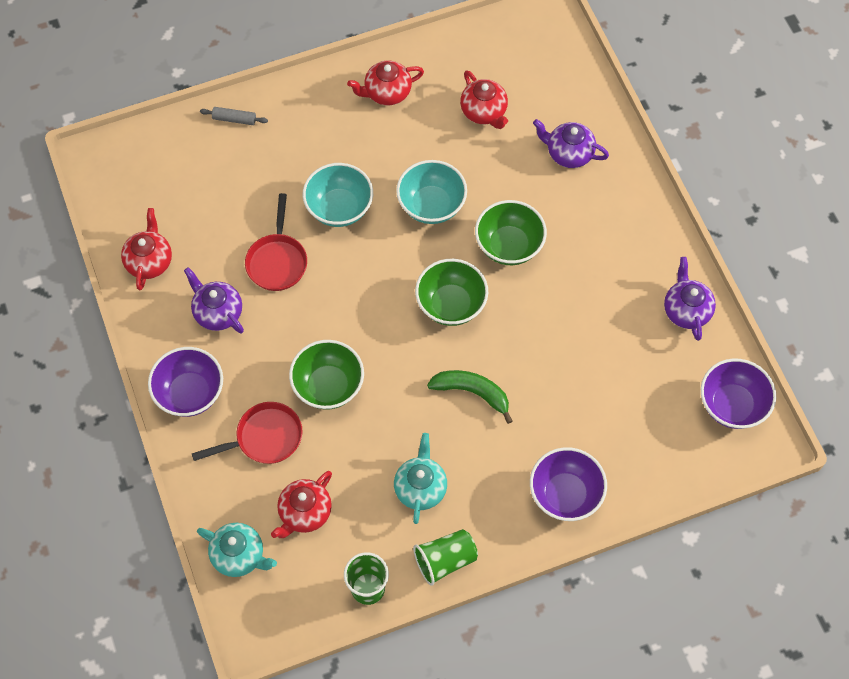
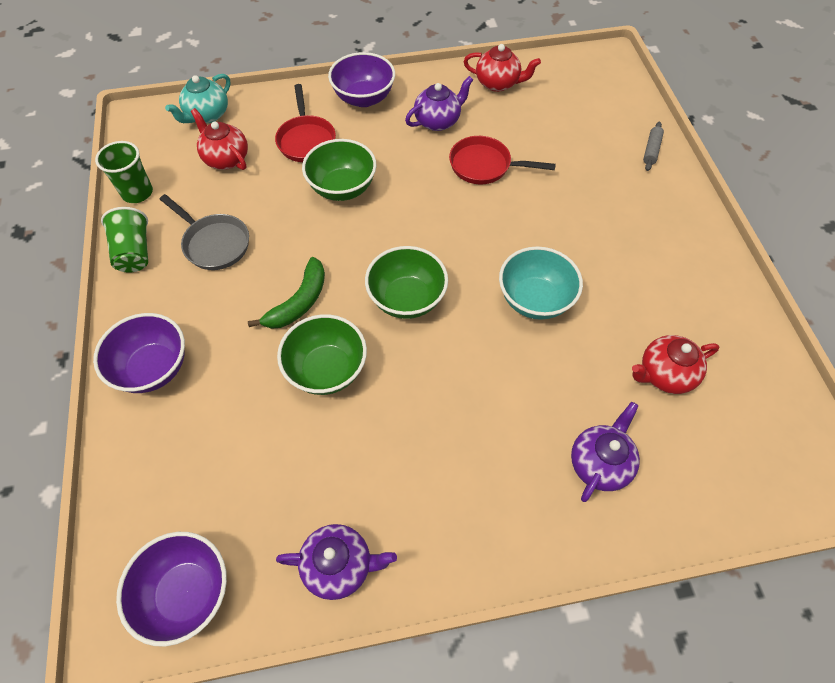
camera: 100 degrees right, 5 degrees down
(339, 208) = (539, 219): turquoise bowl -> none
(386, 93) = (689, 279): red teapot -> none
(420, 488) = (214, 243): turquoise teapot -> grey pan
(509, 246) = (471, 368): green bowl -> green bowl (327, 370)

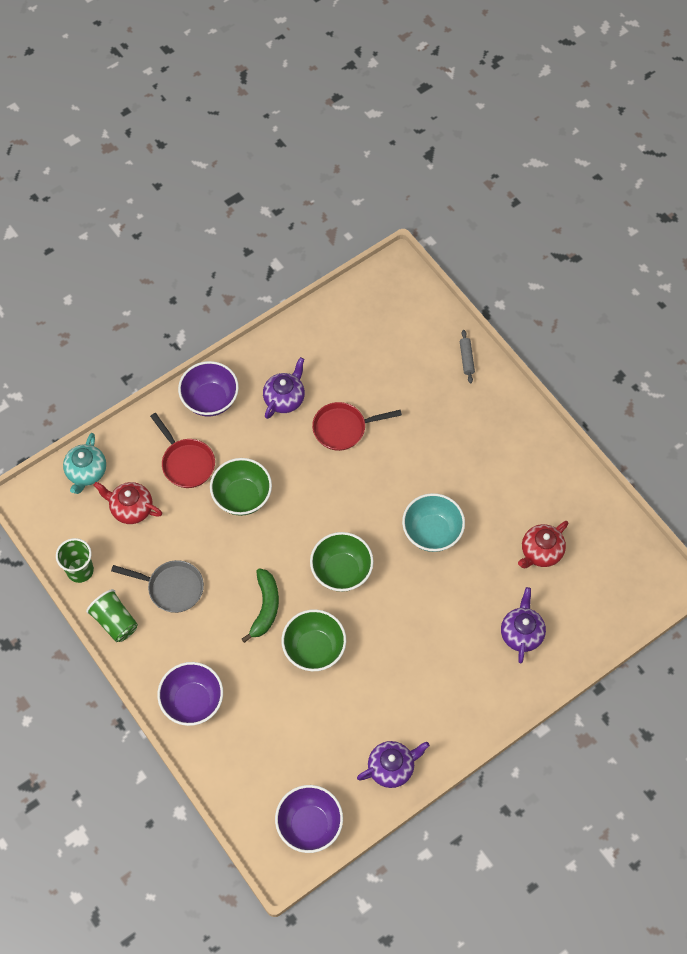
camera: 25 degrees left, 5 degrees up
(498, 83) = (316, 337): red teapot -> none

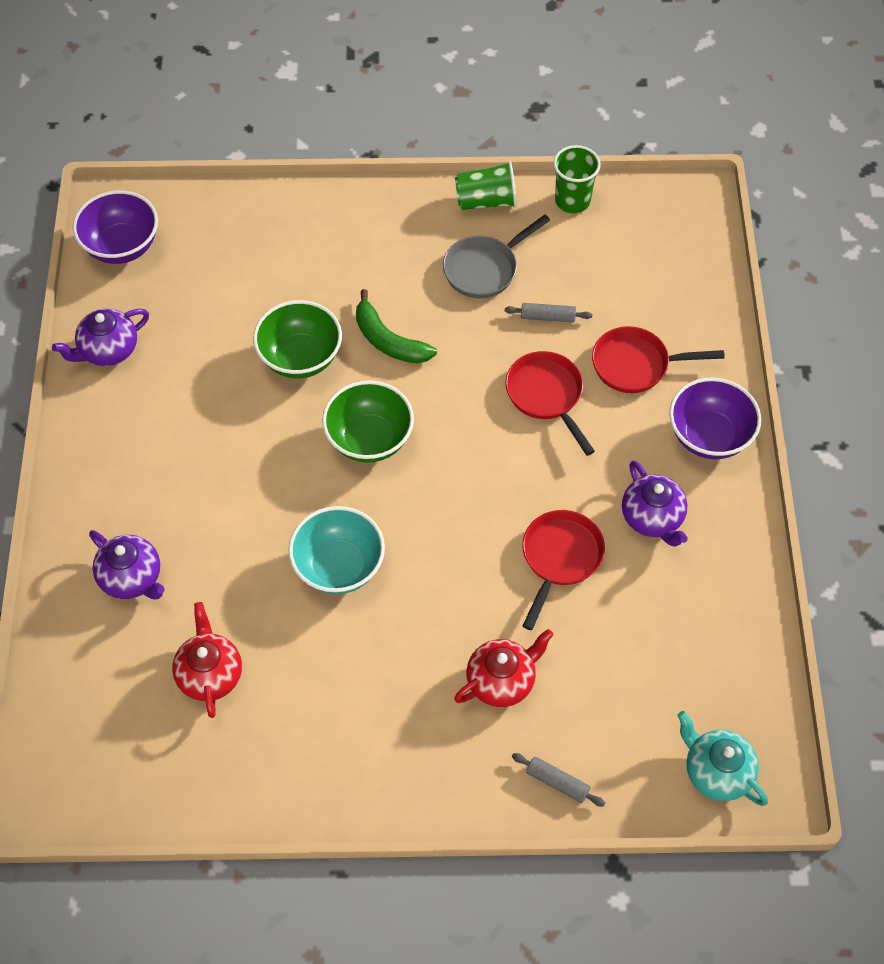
camera: 125 degrees right, 5 degrees down
(86, 472) = (694, 264): turquoise teapot -> turquoise teapot (716, 771)
(131, 508) = (615, 282): red teapot -> red teapot (502, 681)
(184, 530) = (547, 317): none -> grey rolling pin
(192, 701) = (339, 220): purple bowl -> none
(242, 497) = (546, 395): green bowl -> red pan
(392, 767) = (108, 350): purple teapot -> purple teapot turned 45 degrees clockwise

